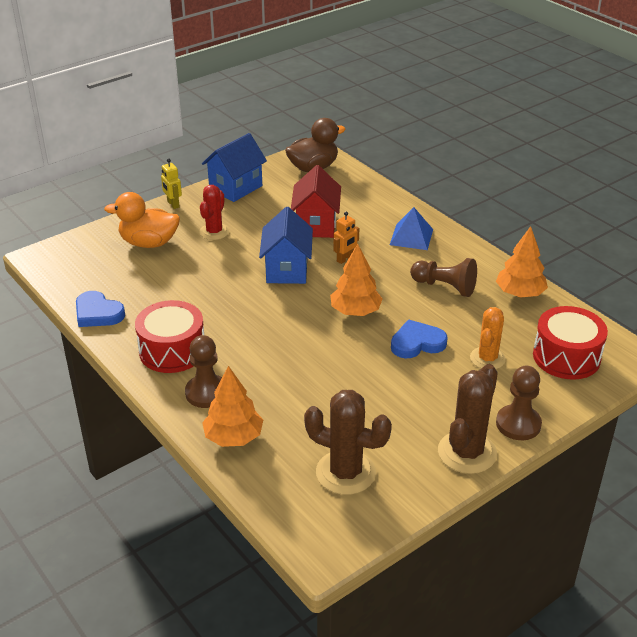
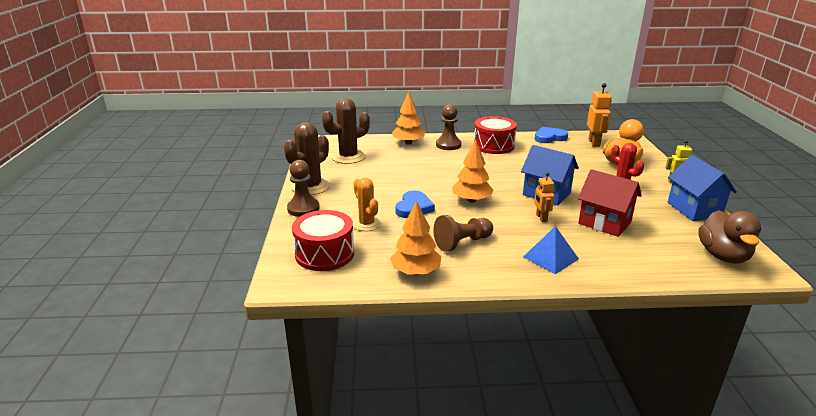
camera: 125 degrees right, 10 degrees down
(90, 274) = (594, 143): none -> orange robot
(467, 452) = (310, 187): brown cactus -> brown cactus turned 60 degrees clockwise

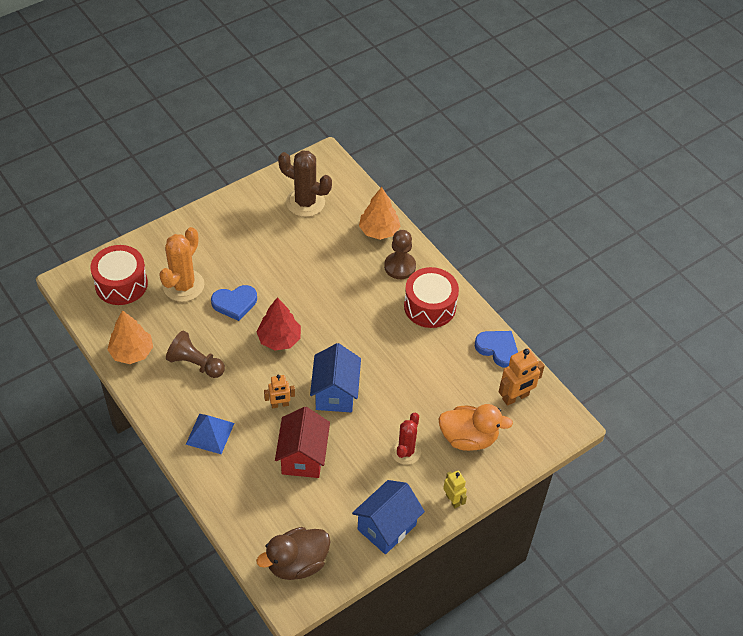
camera: 55 degrees right, 25 degrees up
(303, 208) = (180, 230): brown pawn -> none
(310, 187) = (222, 211): brown cactus -> none
(366, 224) = (183, 285): orange cactus -> orange cactus, size x1.50
(471, 200) = (279, 339): orange tree -> red tree
(541, 218) = (280, 404): orange robot -> orange robot turned 150 degrees counterclockwise

